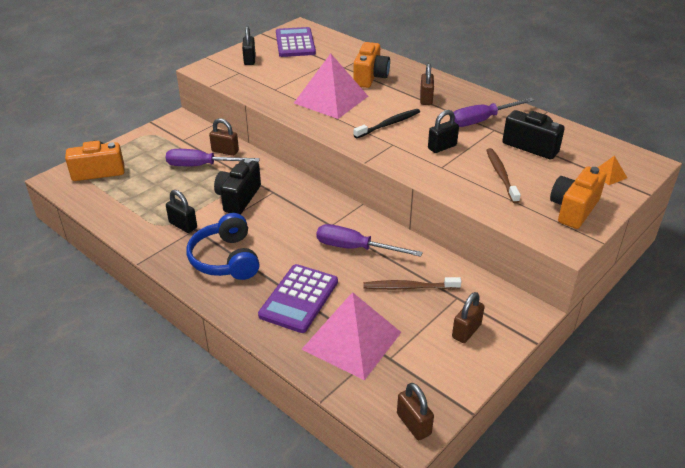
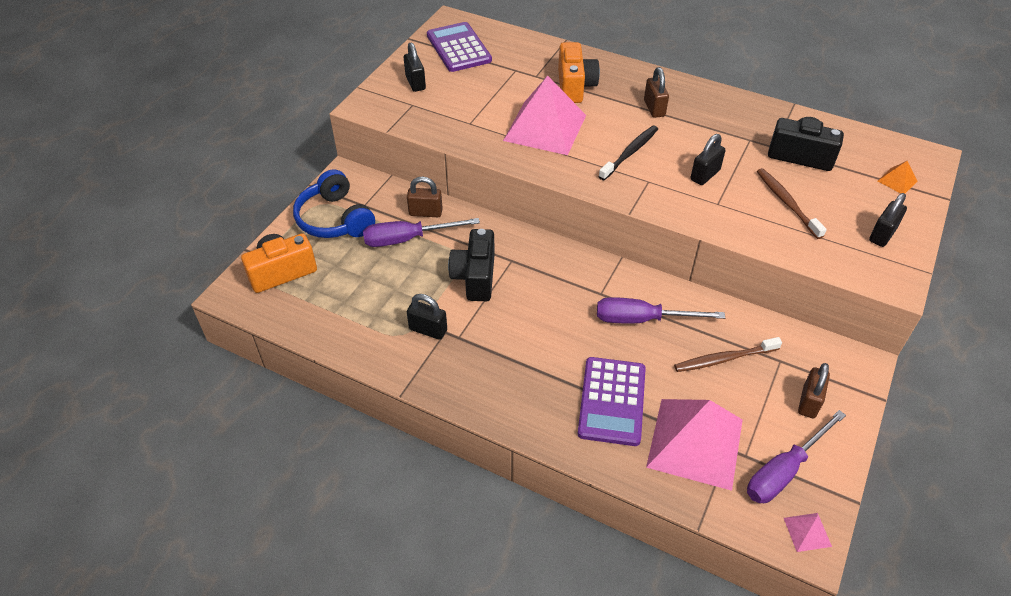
camera: 15 degrees left, 10 degrees up
(226, 259) = (502, 366): blue headphones -> blue headphones (335, 219)
(413, 424) = (807, 532): brown padlock -> pink pyramid
(482, 120) = (731, 128): purple screwdriver -> purple screwdriver (784, 471)
(573, 209) = (882, 235): orange camera -> black padlock

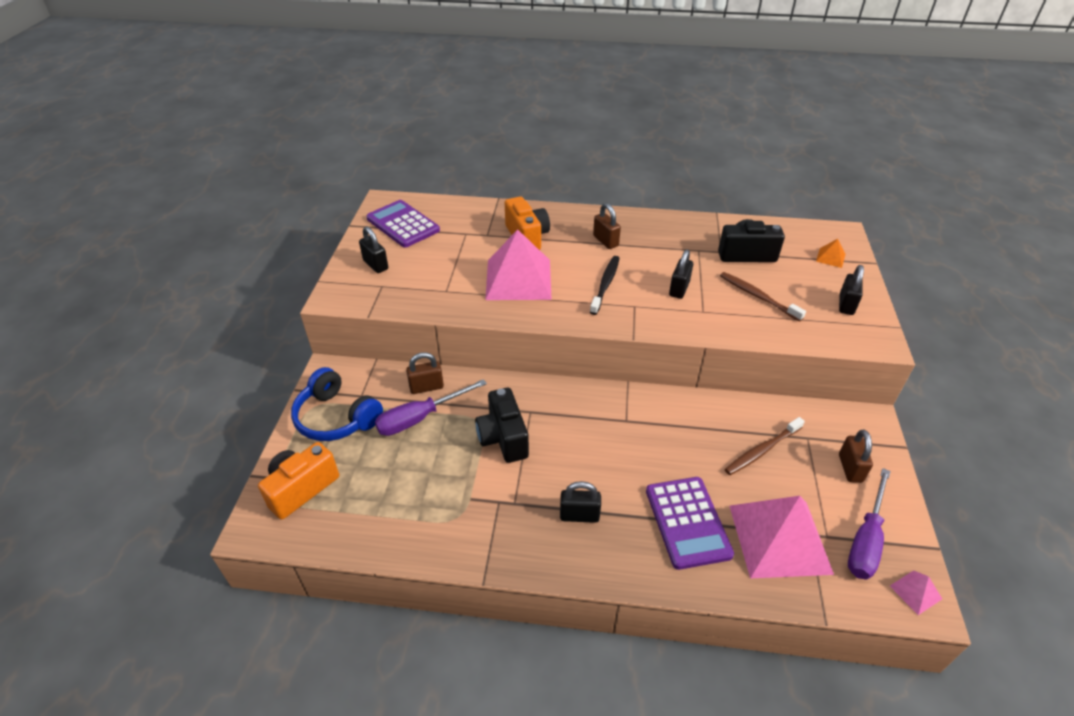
camera: 20 degrees left, 5 degrees down
(428, 330) = (481, 505): black padlock -> black padlock (579, 515)
(642, 319) = (674, 434): purple screwdriver -> none

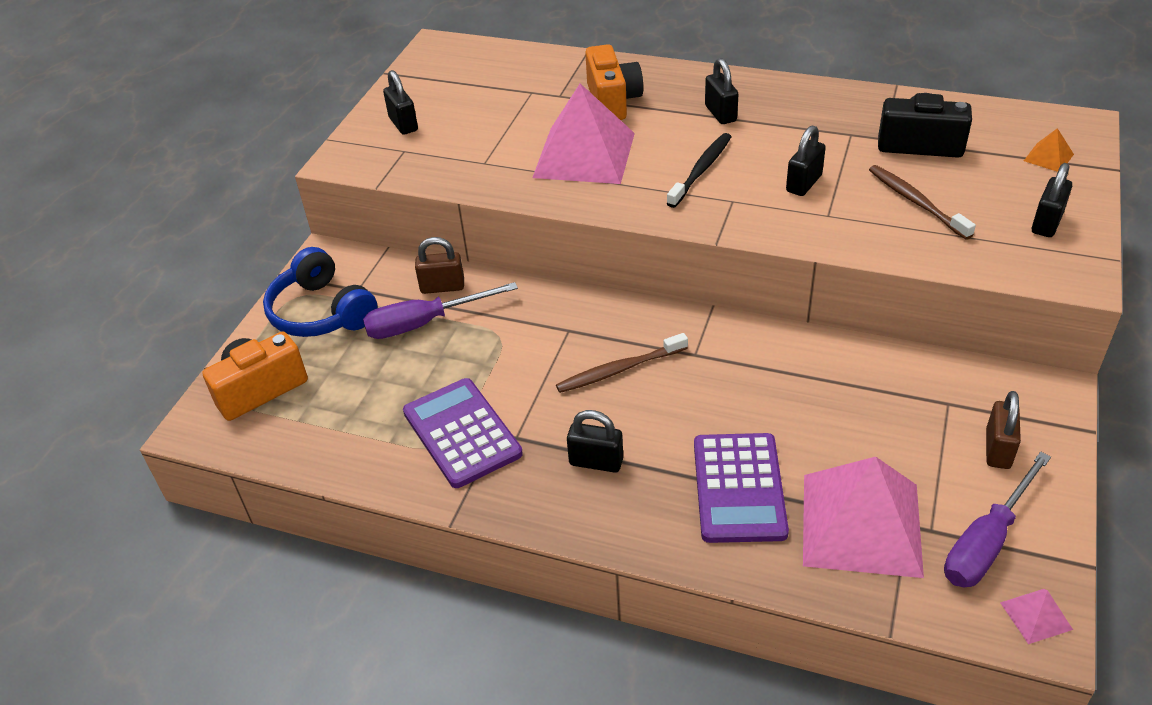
camera: 15 degrees right, 0 degrees up
(403, 224) = (452, 76): purple calculator -> purple calculator (462, 433)
(503, 438) = (524, 358): black camera -> none
(605, 241) = (720, 113): brown padlock -> black padlock
(761, 450) = (874, 412): brown toothbrush -> brown toothbrush (619, 370)

